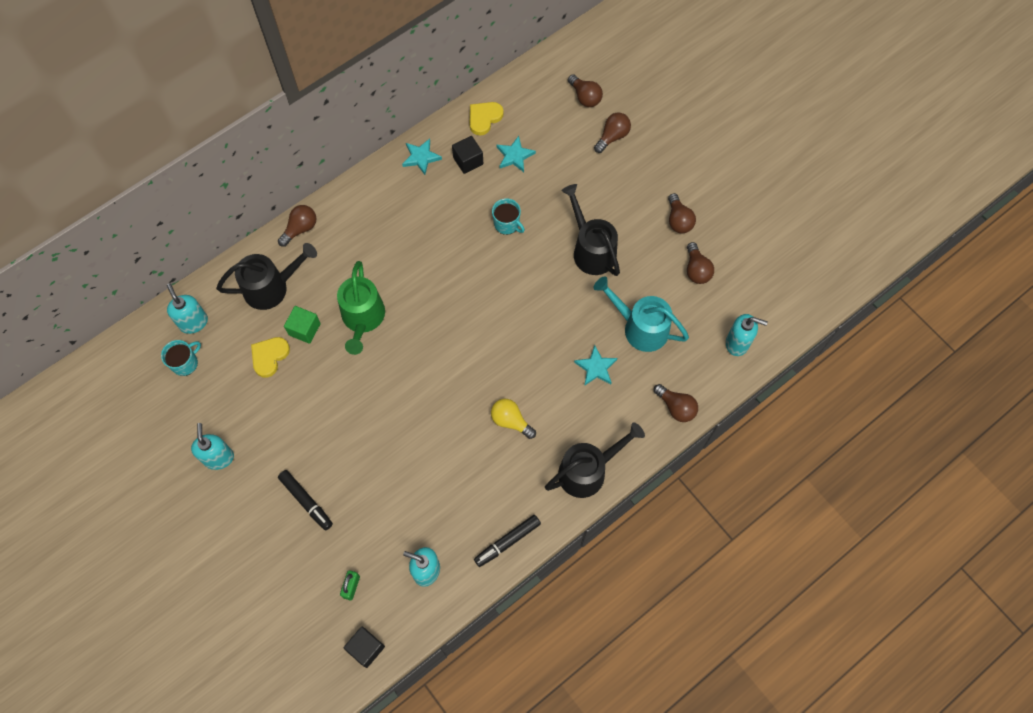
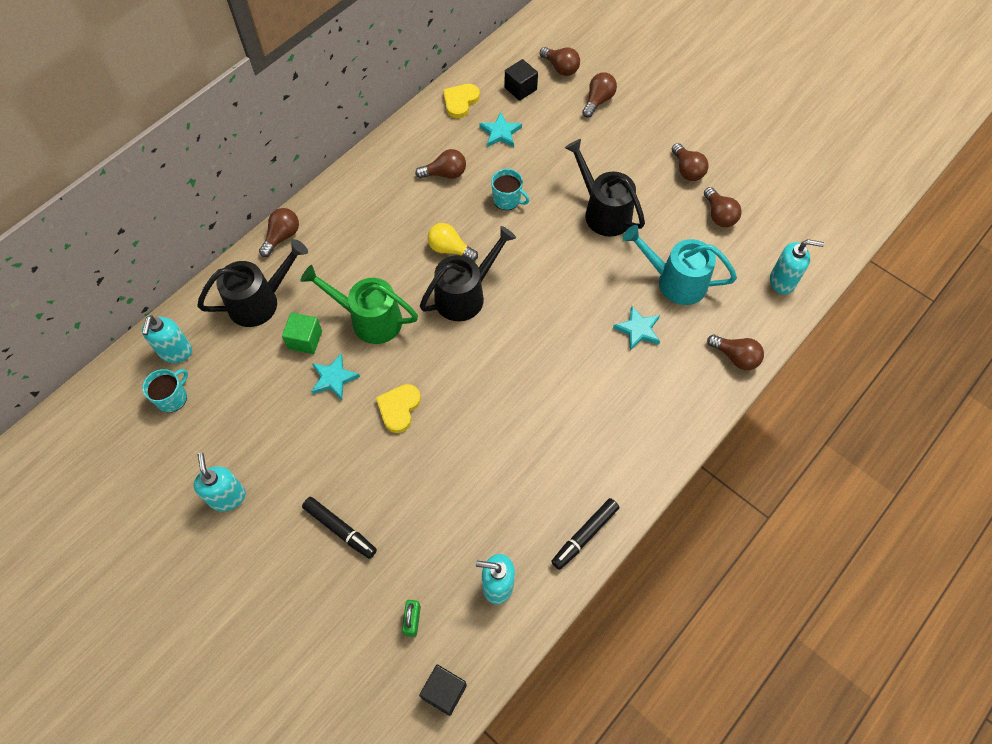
camera: 10 degrees left, 5 degrees down
(193, 322) = (175, 352): turquoise soap dispenser -> turquoise soap dispenser turned 135 degrees counterclockwise
(269, 356) = (269, 375): yellow heart -> yellow heart (399, 408)
(362, 319) = (369, 319): green watering can -> green watering can turned 120 degrees clockwise
(421, 157) = (401, 148): turquoise star -> turquoise star (334, 378)
(456, 189) = (445, 174): none -> brown light bulb
(468, 161) = (452, 144): black cube -> black cube (520, 88)
(511, 421) = (558, 401): yellow light bulb -> yellow light bulb (450, 249)
(588, 471) = (657, 440): black watering can -> black watering can (465, 295)

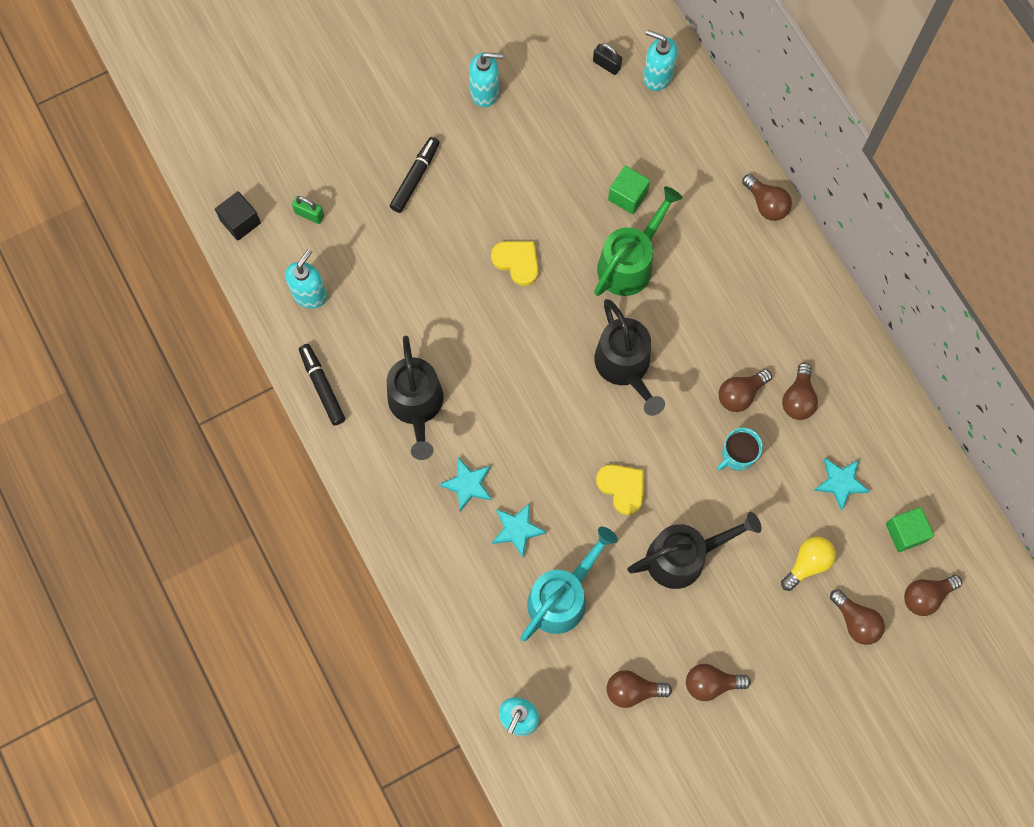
camera: 110 degrees right, 10 degrees up
(172, 397) = (606, 65): turquoise mug -> black padlock
(260, 301) = (689, 165): black watering can -> black watering can (416, 406)
(334, 378) = (573, 211): turquoise star -> turquoise star (467, 485)
(340, 529) = (415, 177): black marker -> black marker turned 150 degrees clockwise
(450, 249) = (690, 370): yellow light bulb -> yellow light bulb (807, 564)
(460, 102) = (905, 452): yellow heart -> yellow heart (622, 488)
(520, 88) = (905, 533): black cube -> green cube
(735, 357) = (446, 618): brown light bulb -> brown light bulb (740, 394)

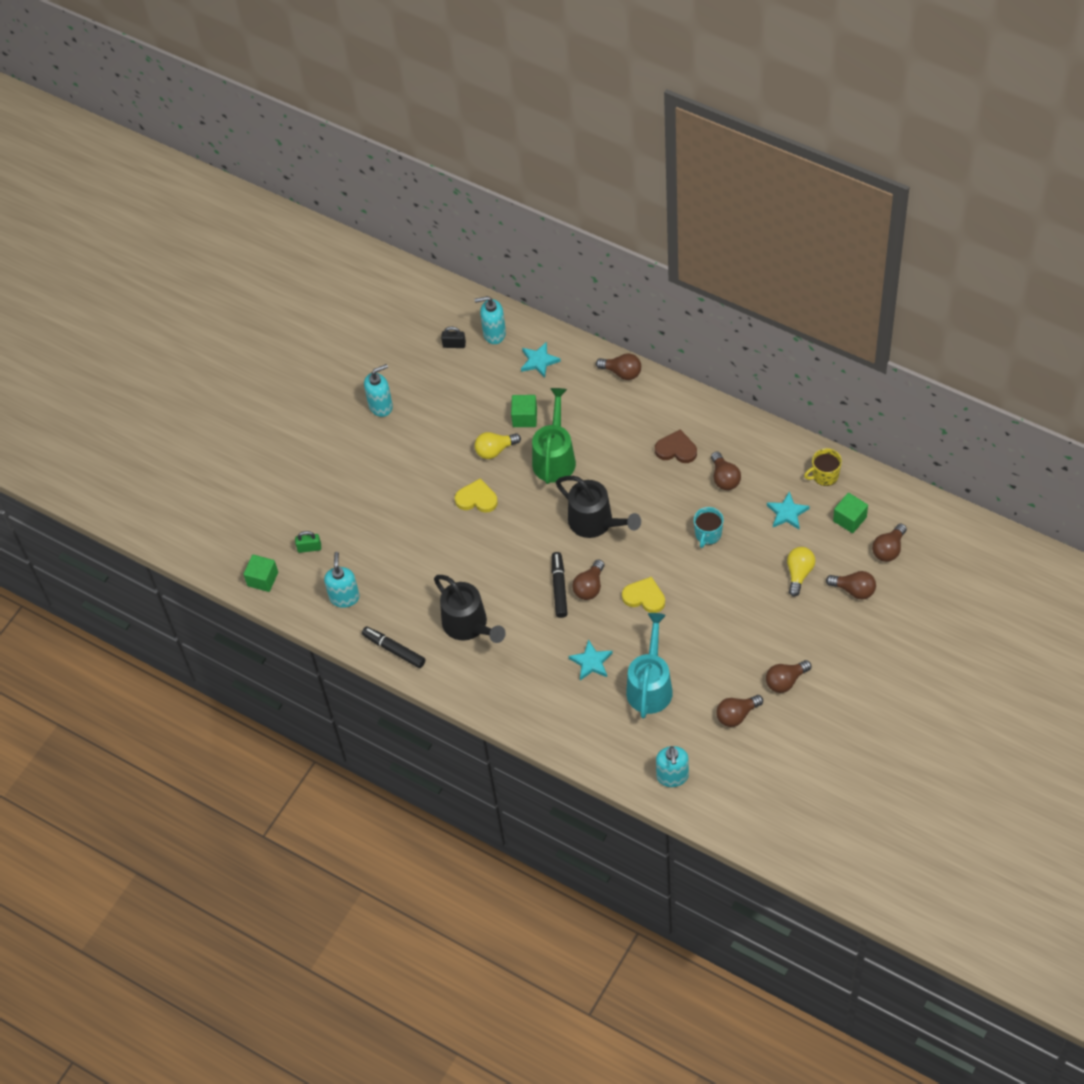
camera: 25 degrees left, 15 degrees down
(240, 222) = (263, 579): black cube -> green cube
(415, 177) = (369, 485): black marker -> black marker (559, 587)
(467, 485) = (538, 654): turquoise star -> turquoise star (539, 361)
(572, 216) = (495, 450): none -> yellow light bulb
(684, 556) = (715, 615): black watering can -> none
(740, 394) = (684, 496): brown light bulb -> brown light bulb (589, 587)
(767, 332) = (676, 449): none -> brown heart
(911, 462) = (824, 475): none -> yellow mug

